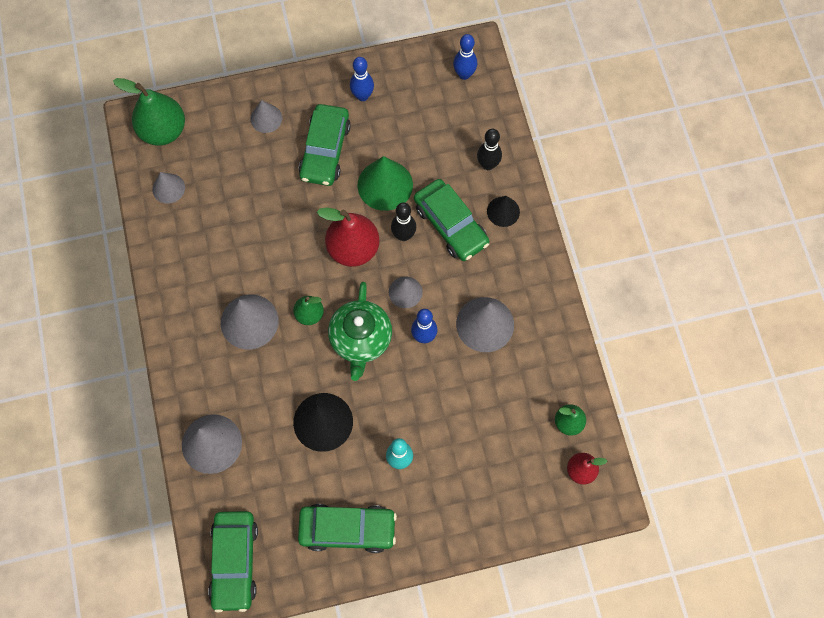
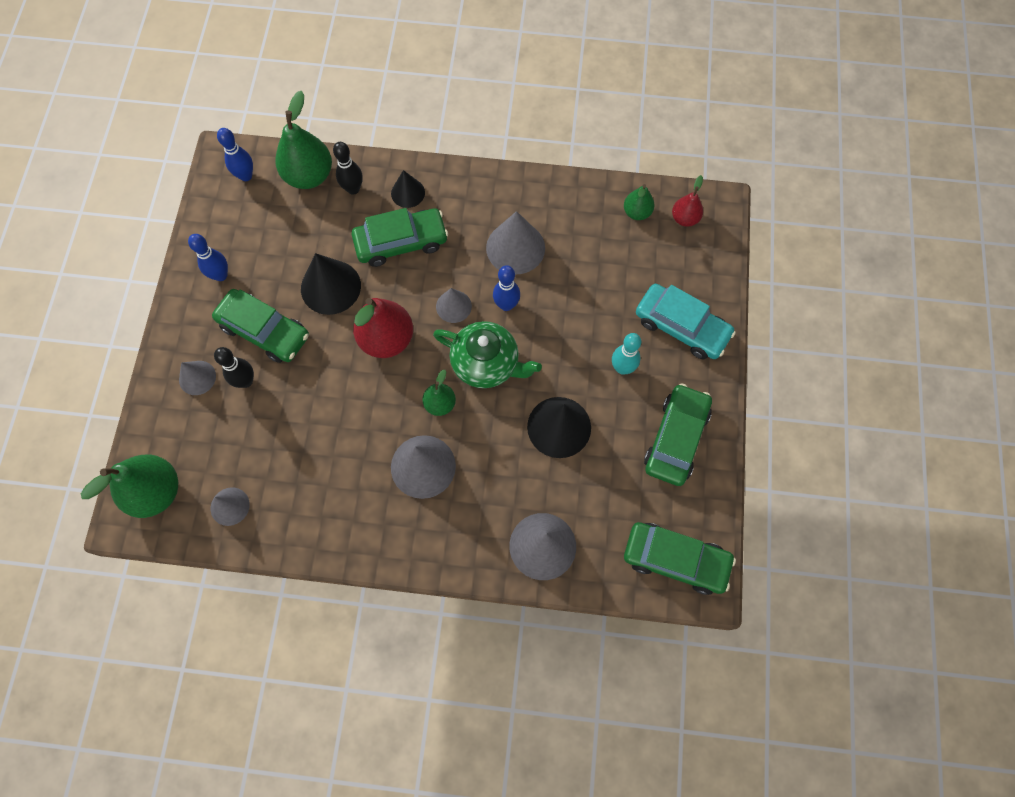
camera: 70 degrees left, 0 degrees up
(385, 185) = (330, 287): green cone -> black cone
(403, 235) = (393, 288): black bowling pin -> black bowling pin (246, 381)
(462, 502) = (681, 327): none -> turquoise car
(486, 124) = (309, 175): none -> green pear

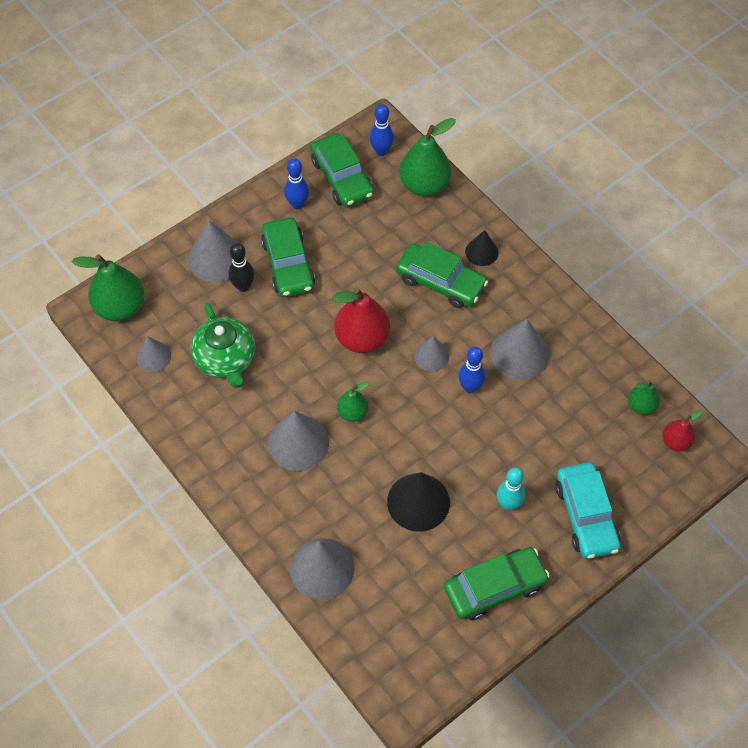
camera: 45 degrees right, 10 degrees down
(197, 377) = (216, 258): grey cone -> grey cone, size x1.70
(330, 287) = (361, 272): black cone -> none
(353, 189) = (445, 218): black bowling pin -> none
(486, 363) = (413, 414): green teapot -> green teapot (226, 359)
(675, 559) = (404, 666): green car -> green car (342, 177)

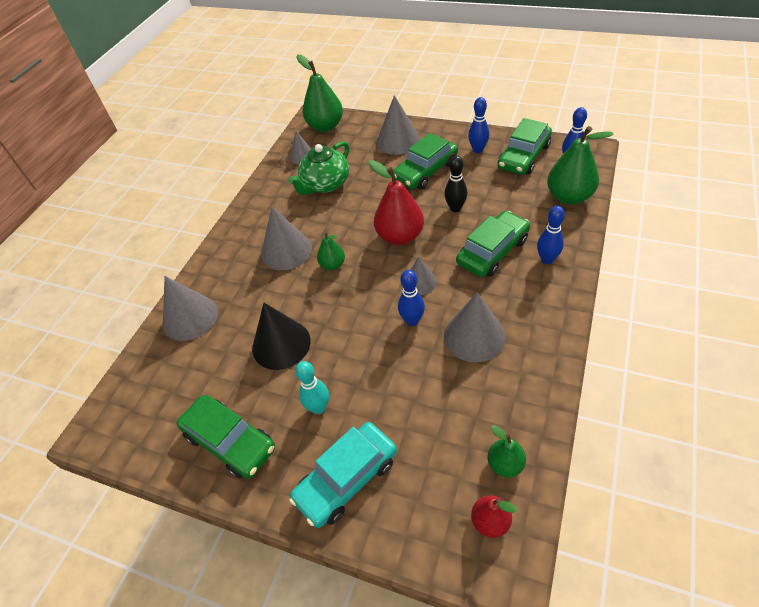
camera: 65 degrees right, 10 degrees down
(243, 286) = (388, 162): black bowling pin -> black bowling pin (455, 208)
(440, 282) = (492, 251): green car -> green car turned 135 degrees counterclockwise
(481, 252) = (547, 260): black cone -> blue bowling pin

